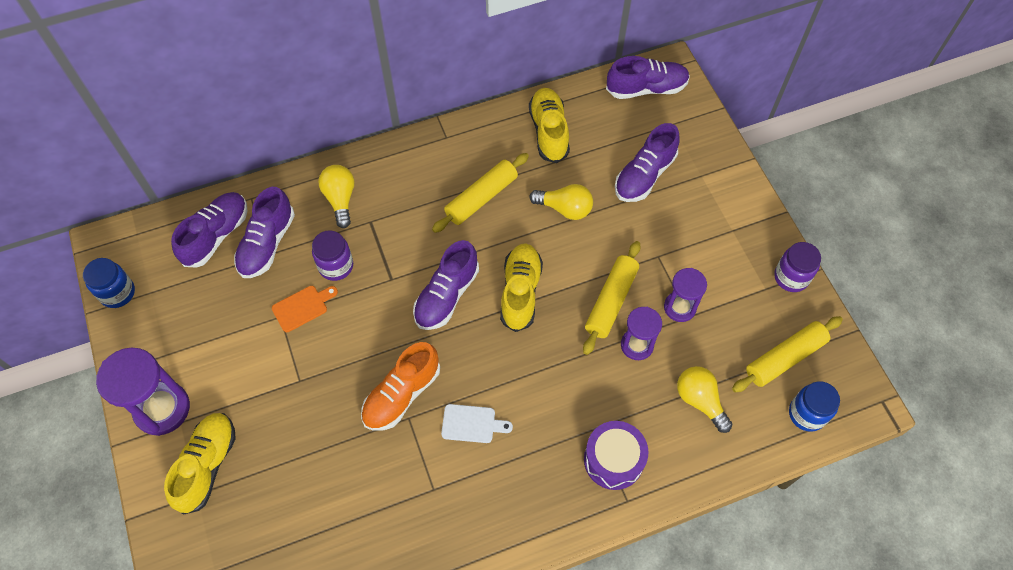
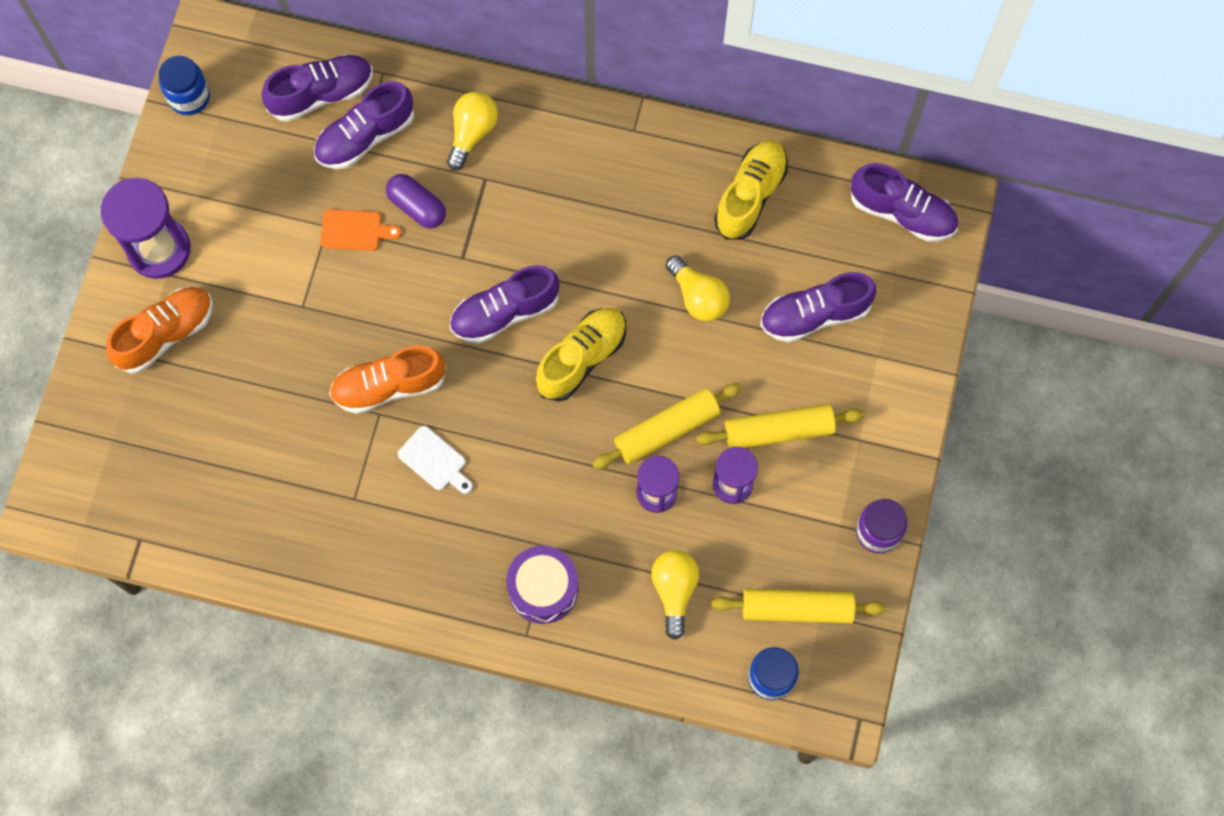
camera: 35 degrees right, 10 degrees up
(207, 465) = (166, 334): yellow shoe -> orange shoe
(336, 266) = (417, 207): purple jar -> purple capsule
(481, 198) = (619, 226): yellow rolling pin -> yellow rolling pin (778, 430)

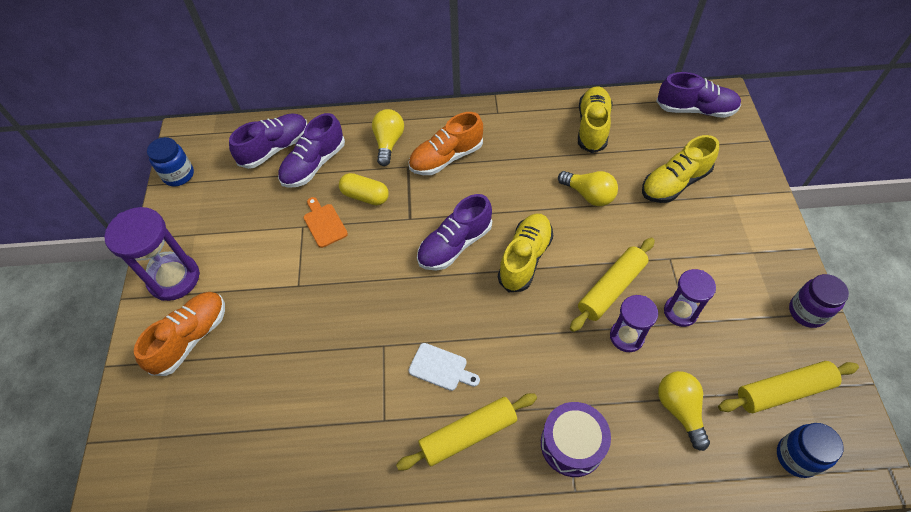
camera: 15 degrees left, 15 degrees down
(355, 230) = (324, 223): orange cutting board -> orange cutting board turned 105 degrees counterclockwise
(389, 386) = (384, 322): orange shoe -> orange shoe (446, 158)
(417, 207) = (365, 196): purple capsule -> yellow capsule
(778, 430) = (693, 264): yellow rolling pin -> yellow rolling pin (468, 434)
(814, 315) = (674, 183): purple shoe -> yellow shoe

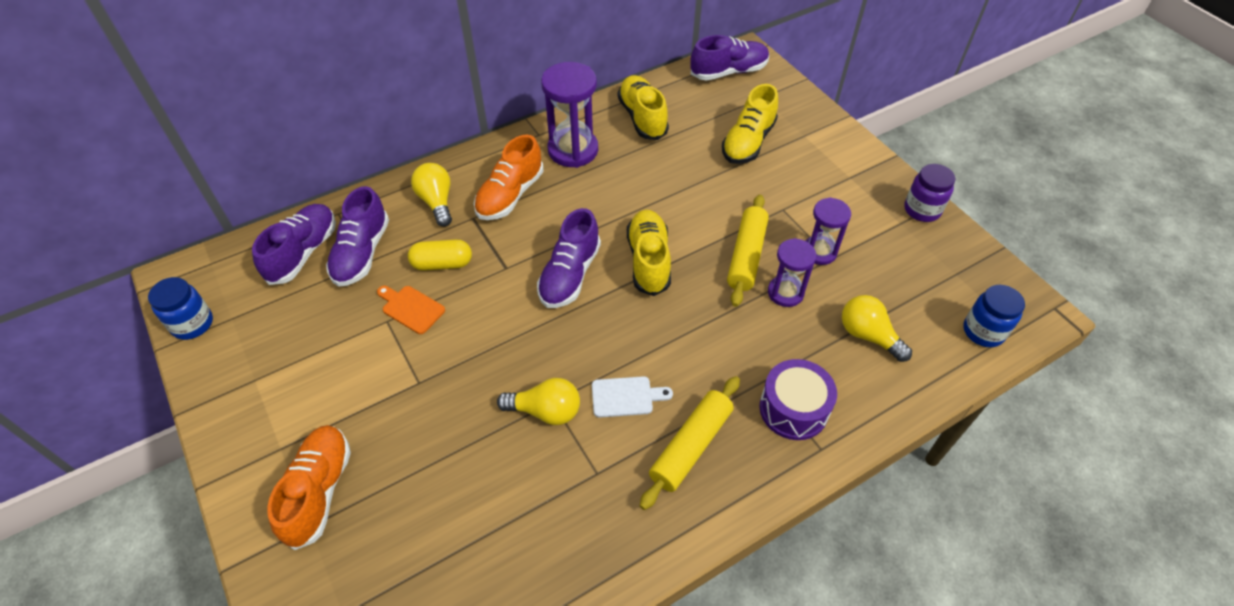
camera: 30 degrees left, 5 degrees down
(174, 278) = (256, 437): purple hourglass -> purple hourglass (573, 150)
(589, 195) = (675, 180): yellow light bulb -> yellow light bulb (545, 411)
(783, 391) = (941, 283): yellow rolling pin -> none

